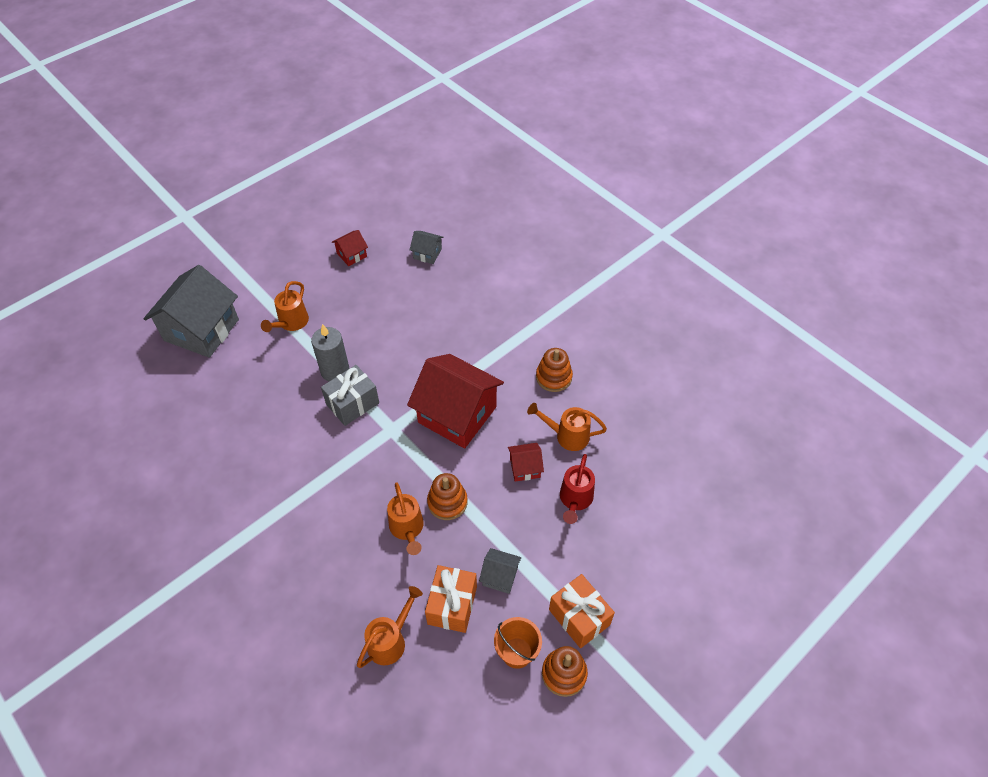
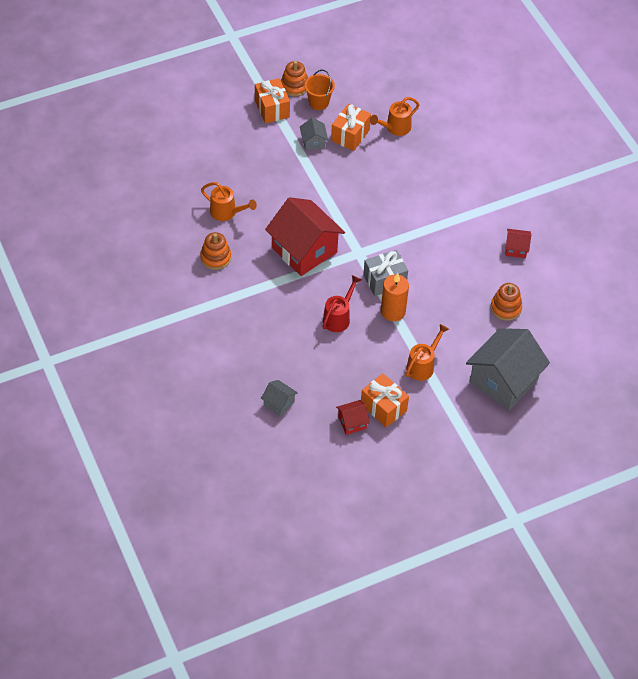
camera: 165 degrees left, 0 degrees up
(324, 275) = (383, 407): none -> orange gift
(335, 371) = (393, 311): grey candle -> orange candle
(407, 529) = (366, 184): orange watering can -> none
(447, 502) = (333, 193): orange stacking toy -> orange stacking toy (505, 308)
(500, 576) = (313, 142): grey house -> grey house turned 45 degrees clockwise
(525, 468) = (268, 200): red house -> red house (516, 248)
(575, 500) = (242, 171): red watering can -> red watering can (338, 317)

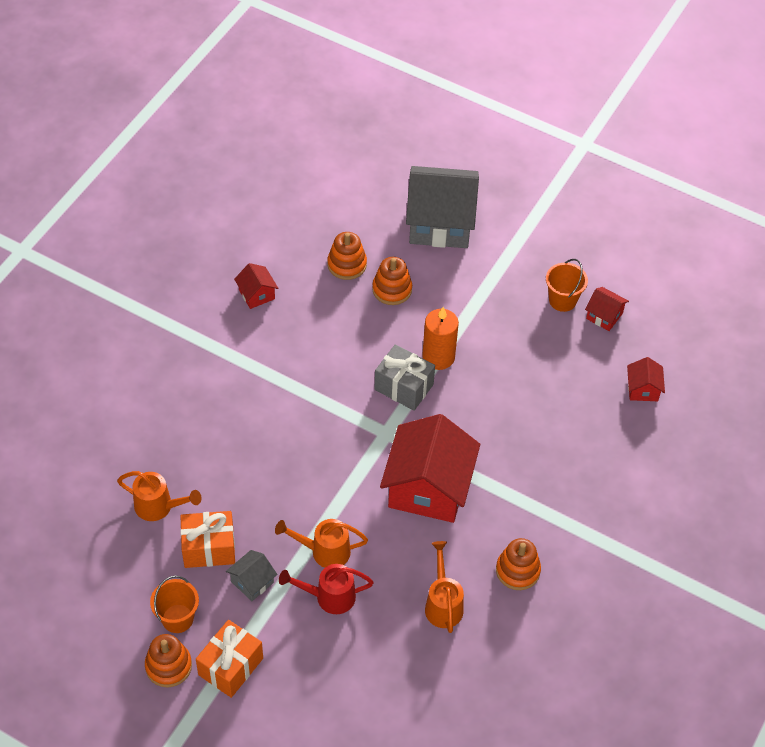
camera: 125 degrees left, 0 degrees up
(279, 403) = (643, 389): grey house -> red house
(338, 317) = (490, 400): red watering can -> red watering can (329, 597)
(383, 407) = (562, 300): orange gift -> orange bucket
(422, 366) = (483, 295): orange watering can -> orange watering can (324, 551)
(466, 319) = (392, 289): none -> orange stacking toy

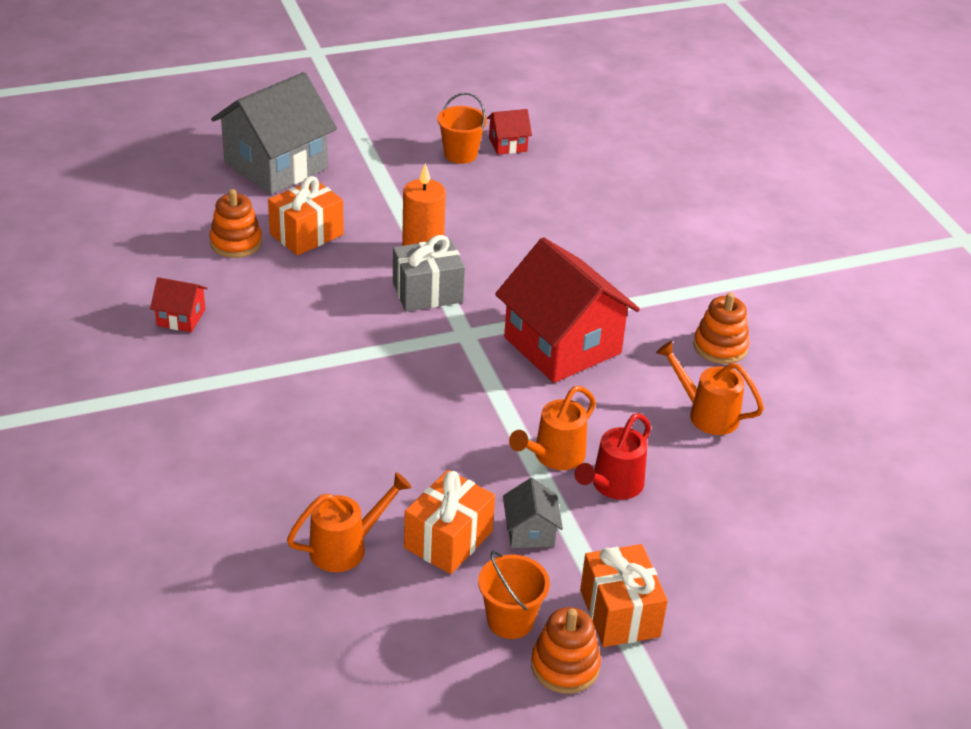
camera: 50 degrees left, 15 degrees down
(392, 289) = (306, 234): orange stacking toy -> orange gift
(643, 389) = (610, 170): red house -> none

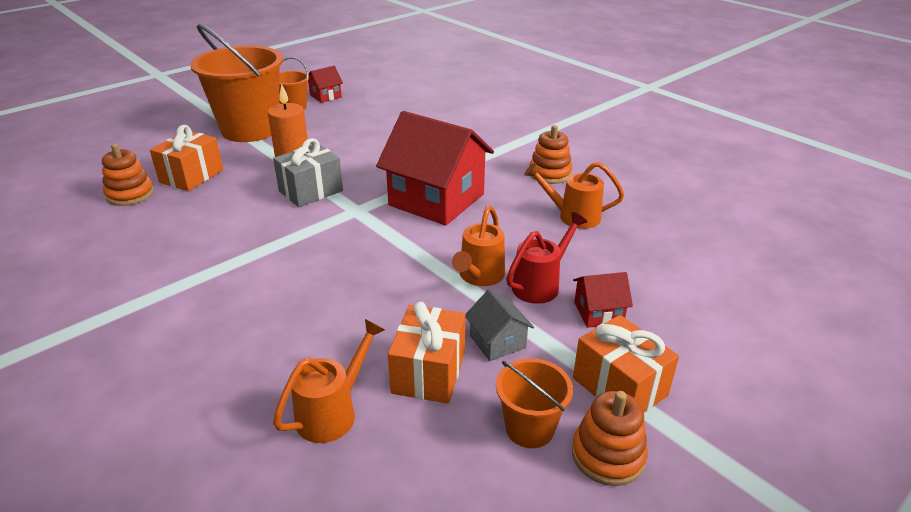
camera: 20 degrees left, 5 degrees down
(181, 317) = (92, 259): red house -> red house (598, 312)
(276, 165) = (149, 140): grey house -> none
(394, 179) = (250, 129): none -> orange bucket
(613, 485) = (540, 285): red watering can -> red watering can turned 150 degrees counterclockwise

